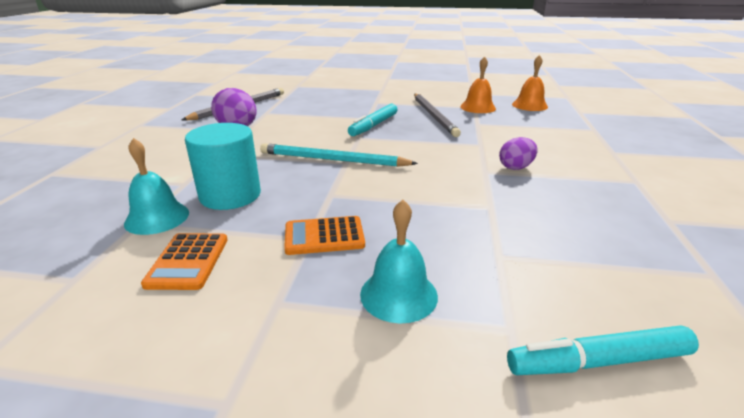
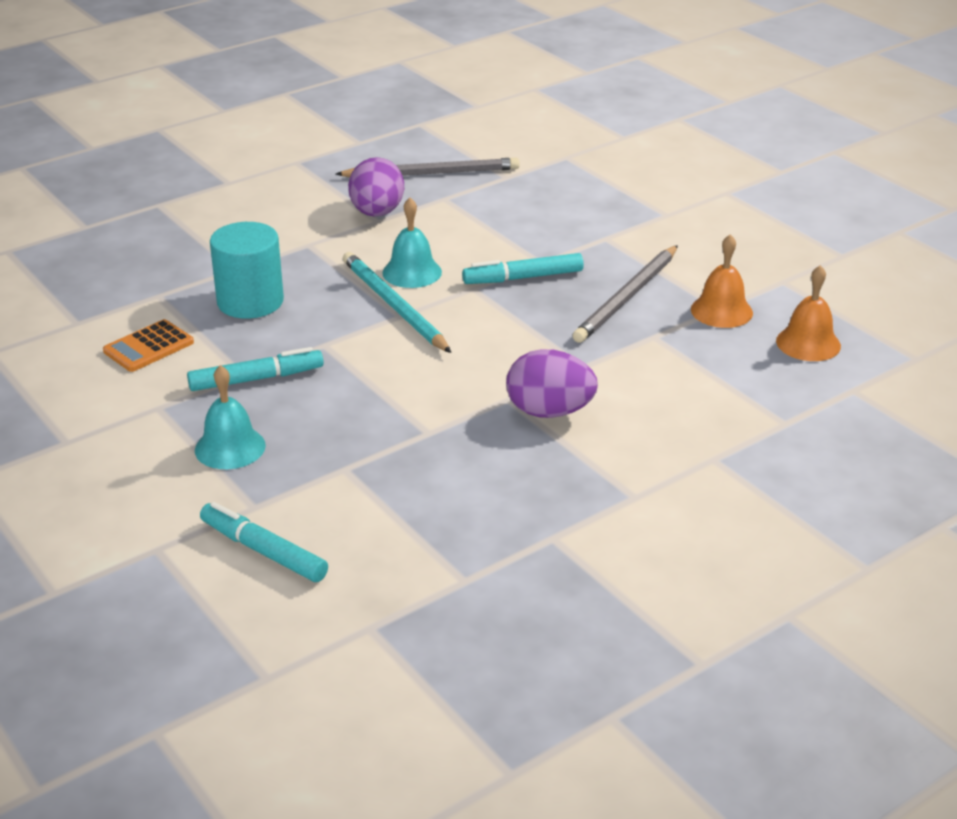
camera: 45 degrees right, 5 degrees up
(157, 218) = (175, 296): turquoise bell -> turquoise bell (412, 272)
(324, 236) = (256, 379): orange calculator -> turquoise marker
(516, 167) = (549, 412): purple egg -> purple egg, size x1.56

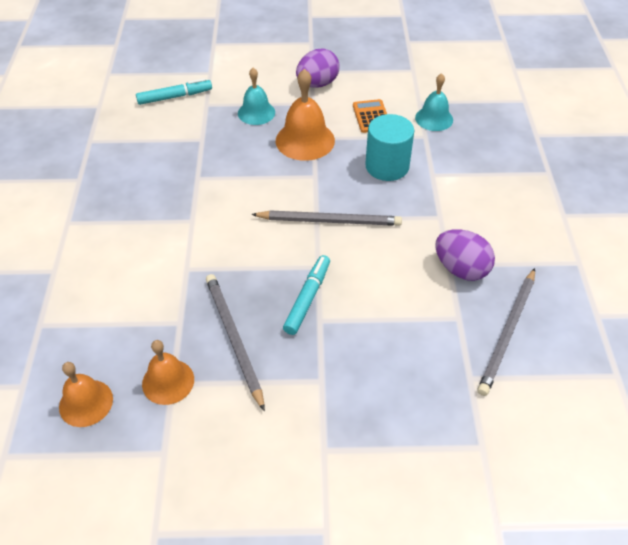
camera: 125 degrees right, 15 degrees up
(256, 379) = (305, 140): turquoise marker -> orange bell
(394, 305) = (329, 221): turquoise pencil -> grey pencil
(412, 272) = (362, 247): turquoise bell -> turquoise bell (434, 118)
(549, 412) = (163, 230): purple egg -> purple egg (317, 84)

